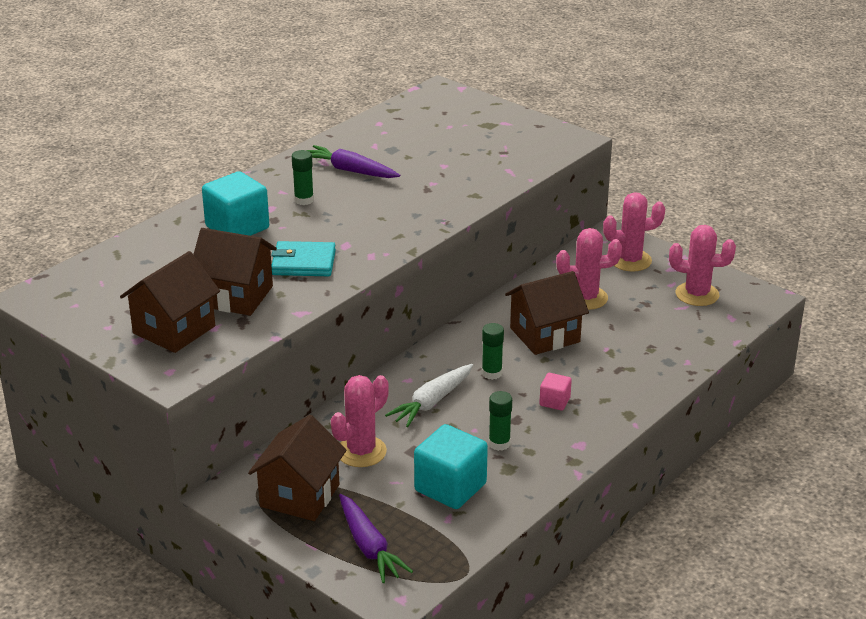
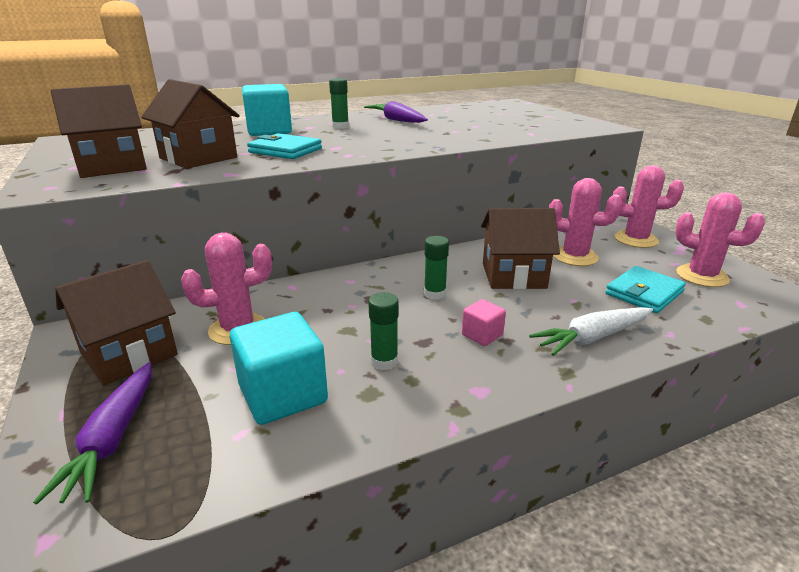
camera: 25 degrees right, 5 degrees down
(432, 402) = (353, 304): white carrot -> white carrot (592, 338)
(657, 326) = (644, 293): none -> turquoise wallet

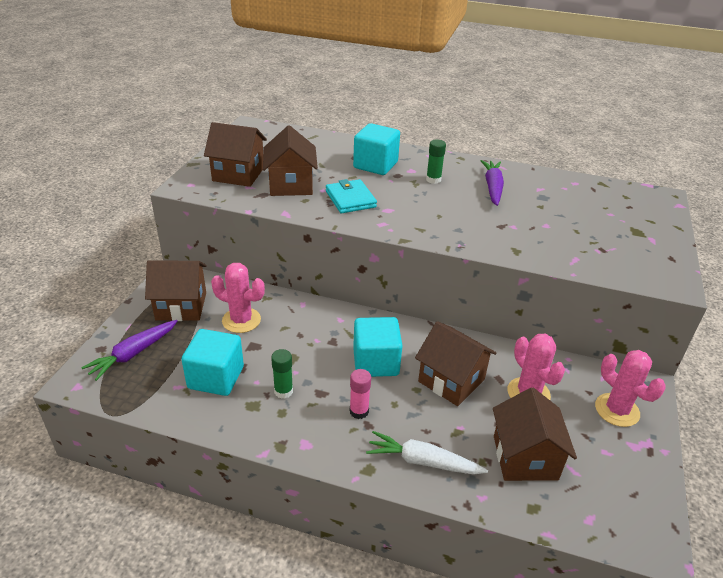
camera: 40 degrees right, 10 degrees up
(434, 294) = (375, 362): green glue stick -> turquoise cube
(482, 335) = (359, 411): pink cube -> pink glue stick
(644, 293) = (525, 457): turquoise wallet -> brown house
(702, 276) = (606, 478): pink cactus -> none

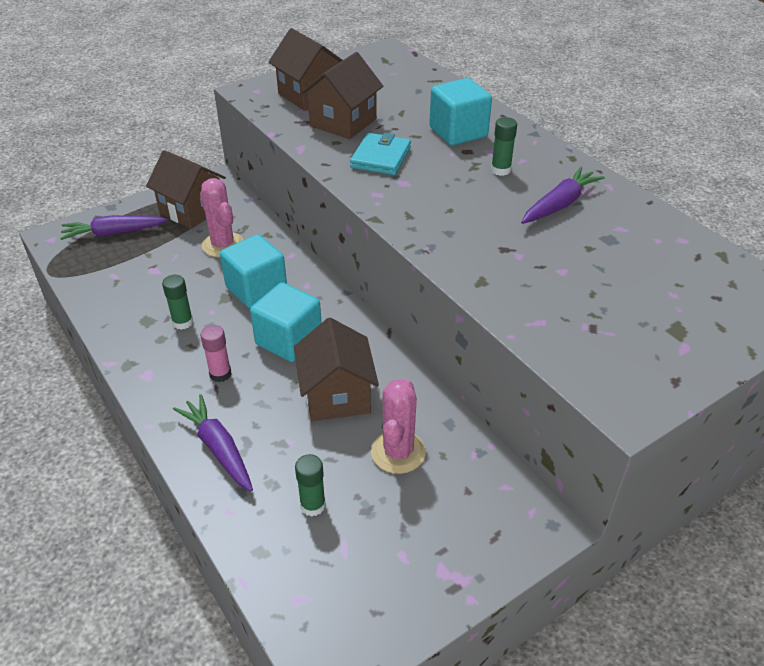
camera: 40 degrees right, 5 degrees up
(216, 378) = (147, 283): turquoise cube -> turquoise cube (256, 289)
(423, 461) = (218, 448): white carrot -> purple carrot
(525, 457) = (313, 505): brown house -> green glue stick
(617, 410) = (474, 526): pink cactus -> none

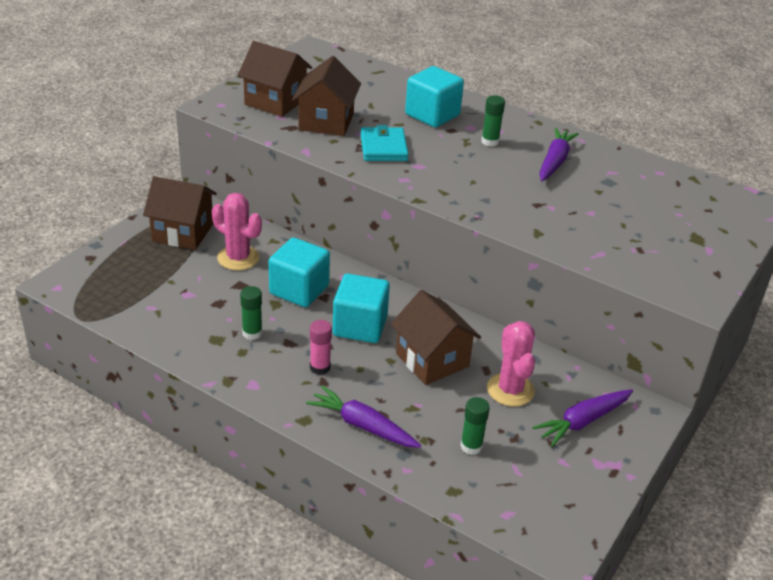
camera: 25 degrees left, 5 degrees down
(113, 233) = (119, 269): purple carrot -> purple carrot (583, 421)

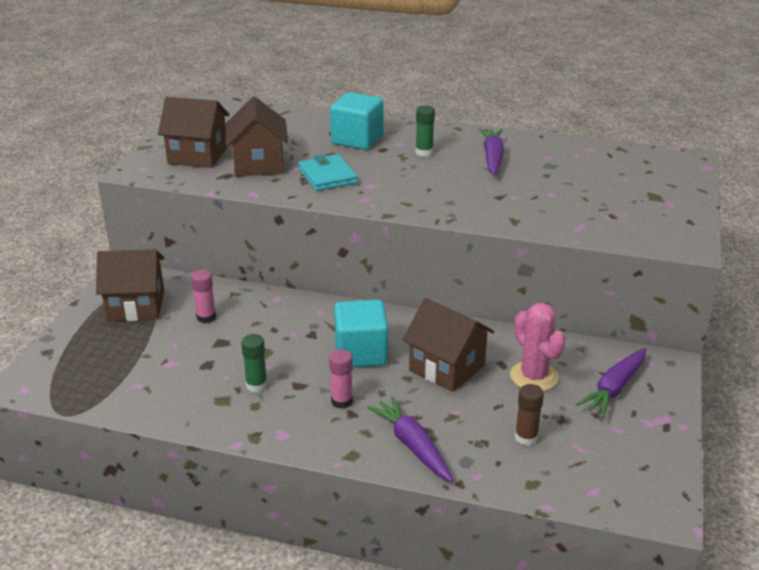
camera: 15 degrees left, 5 degrees down
(238, 258) = (206, 317): pink cactus -> pink glue stick
(299, 290) = (283, 333): turquoise cube -> none
(362, 425) = (412, 445): purple carrot -> purple carrot turned 45 degrees clockwise
(471, 446) = (526, 437): green glue stick -> brown glue stick

